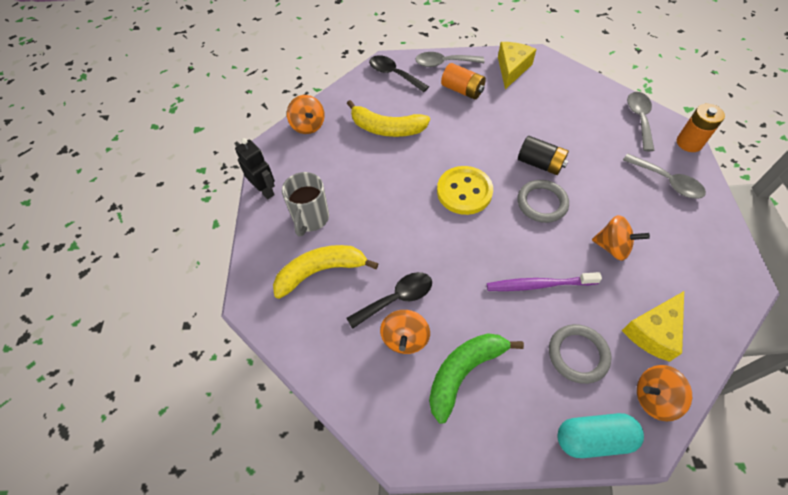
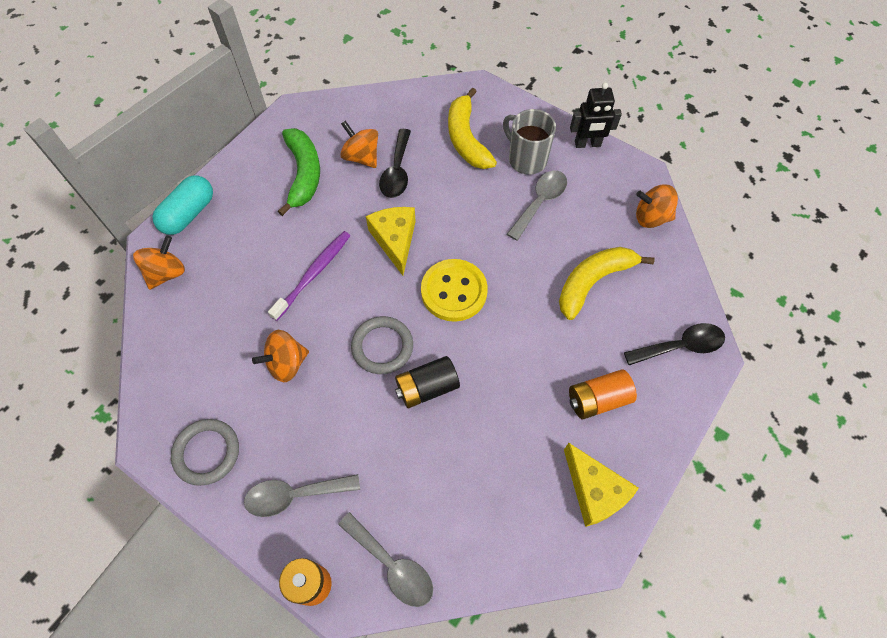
camera: 125 degrees right, 5 degrees up
(320, 271) = (466, 139): yellow banana -> yellow banana turned 150 degrees clockwise
(443, 63) = (663, 416): grey spoon -> grey spoon (540, 202)
(578, 354) = (241, 252): grey ring -> grey ring (207, 453)
(653, 332) = (199, 320): yellow cheese -> yellow cheese (395, 240)

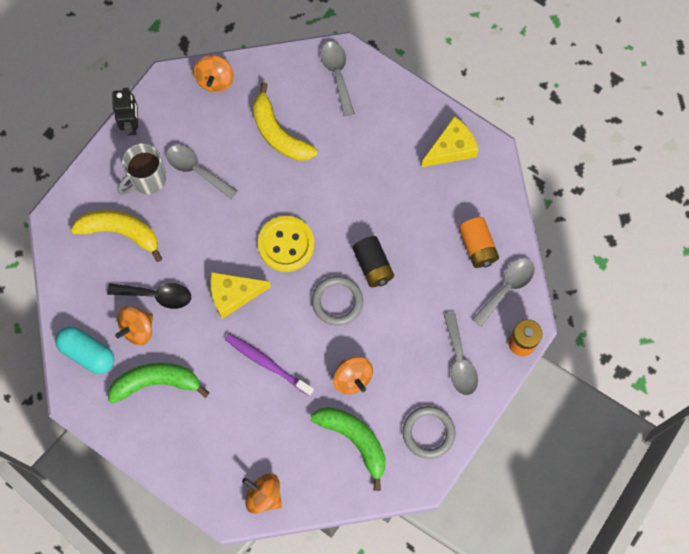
camera: 90 degrees left, 10 degrees up
(189, 214) = (199, 486): turquoise capsule -> turquoise capsule (87, 353)
(212, 366) = (354, 440): none -> green banana
(466, 139) = (120, 232): yellow banana -> yellow banana turned 150 degrees counterclockwise
(598, 400) = (382, 139): orange battery -> orange battery (477, 246)
(680, 346) = (337, 74): black spoon -> grey spoon

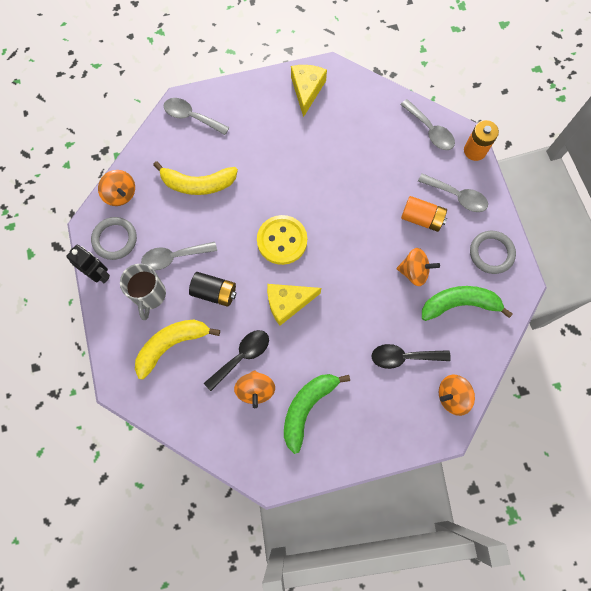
camera: 50 degrees left, 0 degrees up
(87, 353) = (242, 441): turquoise capsule -> none
(233, 295) = (288, 303): yellow cheese -> yellow cheese turned 45 degrees clockwise
(265, 428) = (403, 357): none -> black spoon
(266, 363) = (356, 319): purple toothbrush -> none
(337, 301) = (351, 239): grey ring -> grey ring (115, 239)
(373, 265) = (345, 198): black battery -> black battery (214, 292)
(477, 246) = (387, 126): orange battery -> orange battery (421, 218)
(507, 288) = (430, 131): grey spoon -> grey spoon turned 150 degrees clockwise

